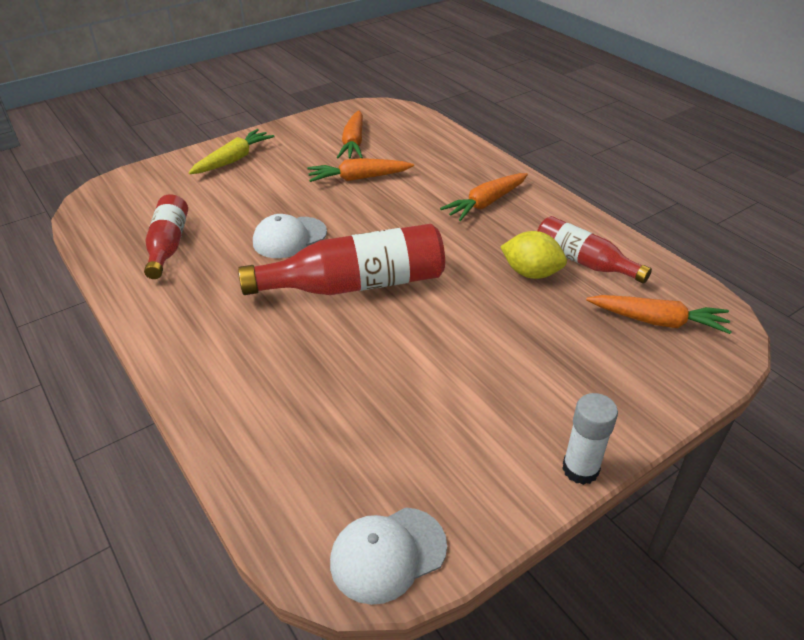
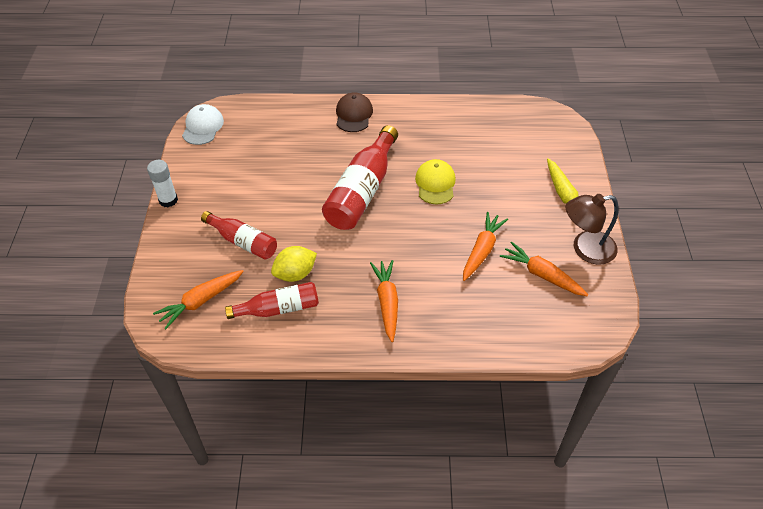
camera: 125 degrees right, 10 degrees up
(168, 245) = (472, 132): red bottle -> red bottle (243, 242)
(204, 366) = (353, 115): none -> brown cap
(289, 238) = (435, 183): white cap -> yellow cap
(298, 133) = (585, 249): none -> brown lamp

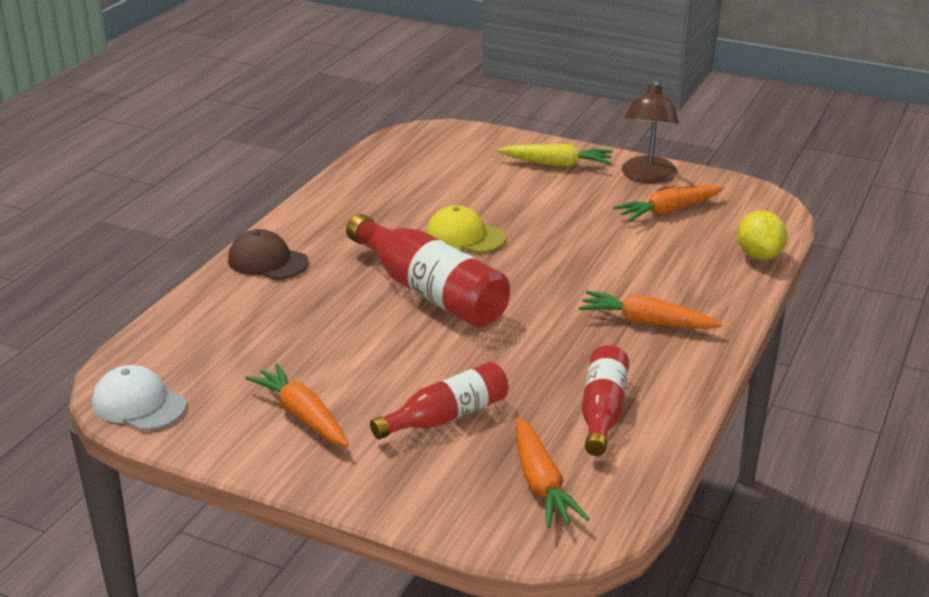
camera: 65 degrees left, 20 degrees down
(168, 200) = (286, 476): white glue stick -> none
(295, 274) = (546, 383): yellow lemon -> yellow lemon (759, 256)
(482, 250) = (604, 236): orange carrot -> orange carrot (302, 416)

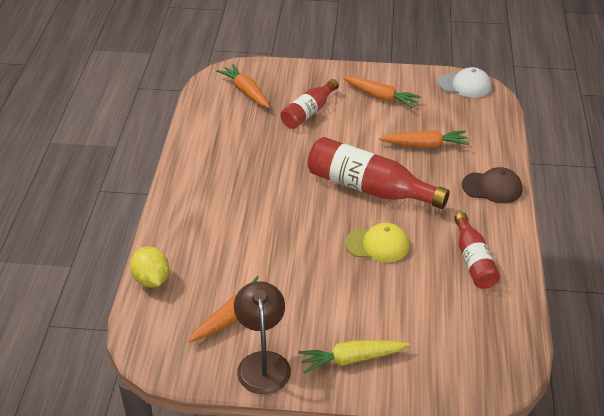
camera: 160 degrees right, 10 degrees up
(602, 412) = (229, 132): red bottle -> red bottle (473, 261)
(646, 322) = (220, 197): orange carrot -> orange carrot (425, 145)

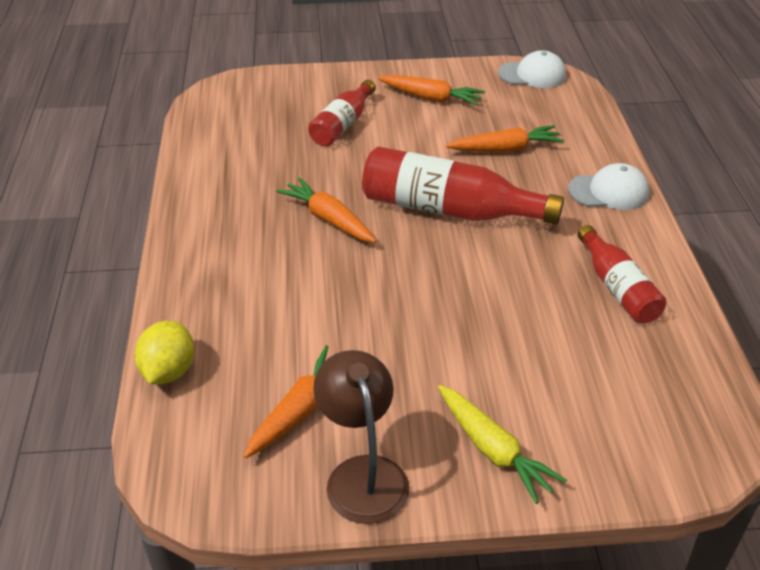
camera: 10 degrees left, 0 degrees up
(151, 280) = (168, 371): yellow lemon -> yellow lemon turned 45 degrees clockwise
(246, 92) = (253, 108): orange carrot -> orange carrot (329, 219)
(352, 359) = (493, 450): yellow carrot -> yellow carrot turned 105 degrees counterclockwise
(378, 245) = (482, 282): yellow cap -> none
(492, 187) = (609, 191): brown cap -> white cap

